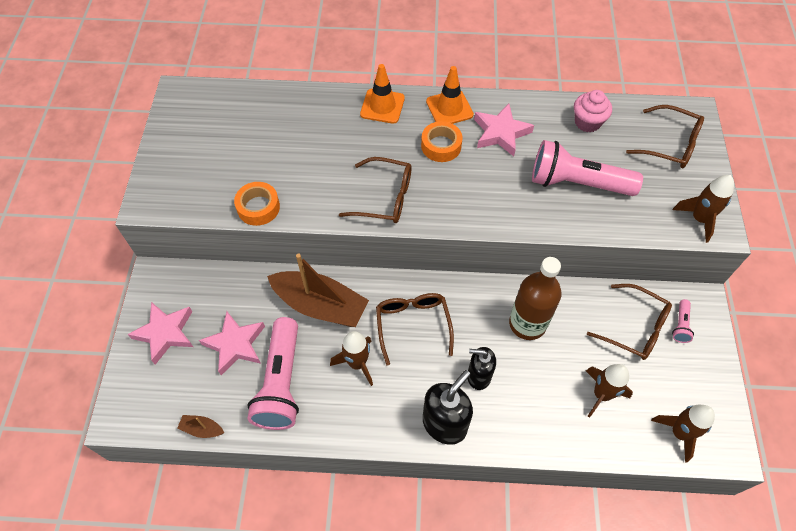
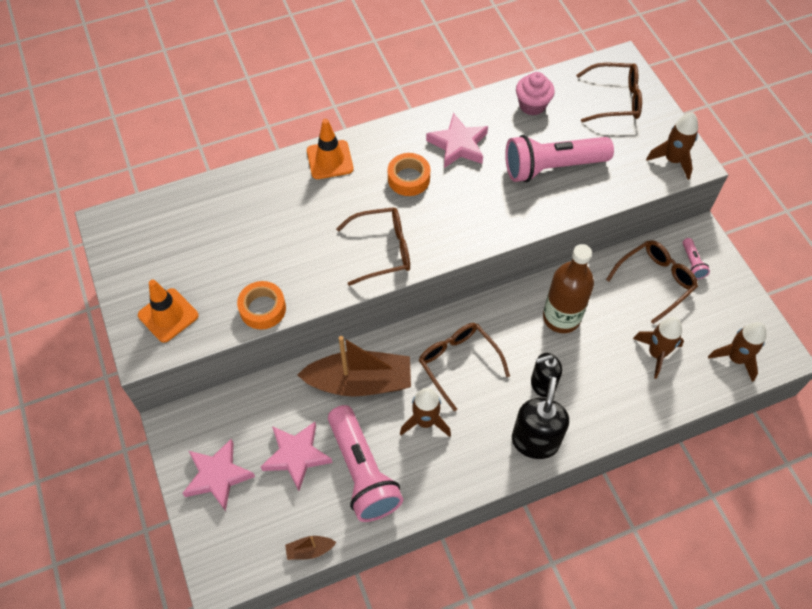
camera: 25 degrees left, 0 degrees up
(449, 108) = (396, 138): orange traffic cone -> orange traffic cone (168, 315)
(634, 327) = (654, 282): brown glasses -> brown glasses turned 45 degrees counterclockwise

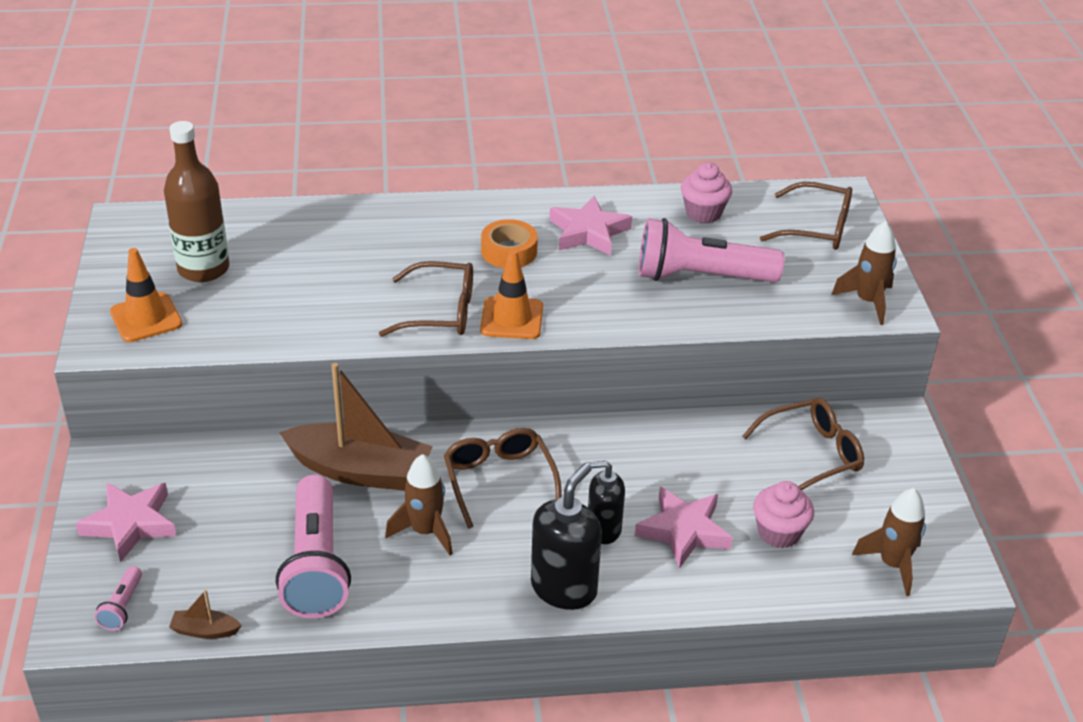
camera: 15 degrees right, 20 degrees down
(262, 309) = (262, 336): orange tape -> none
(296, 456) = (240, 527): pink star -> pink star (683, 531)
(330, 160) = (420, 215): orange traffic cone -> orange traffic cone (512, 318)
(561, 317) = (662, 464): brown bottle -> brown bottle (203, 269)
(656, 354) = (779, 533): brown rocket -> pink cupcake
(692, 263) = (873, 446): pink flashlight -> pink flashlight (122, 607)

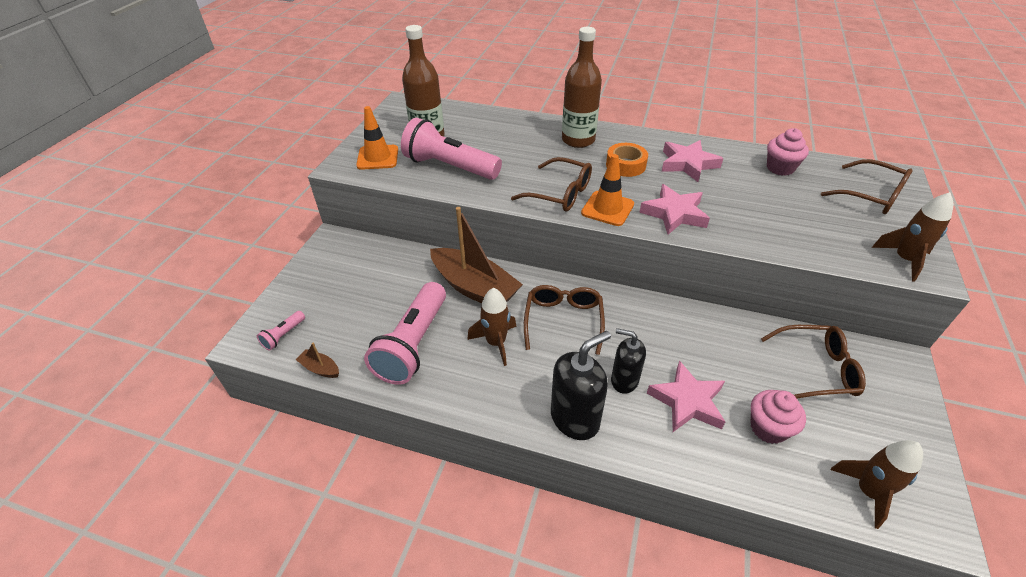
camera: 25 degrees right, 5 degrees up
(130, 524) = (321, 283): pink star -> pink star (674, 214)
(427, 227) = (578, 140): none -> brown bottle
(701, 277) = (763, 211): pink flashlight -> pink flashlight (450, 167)

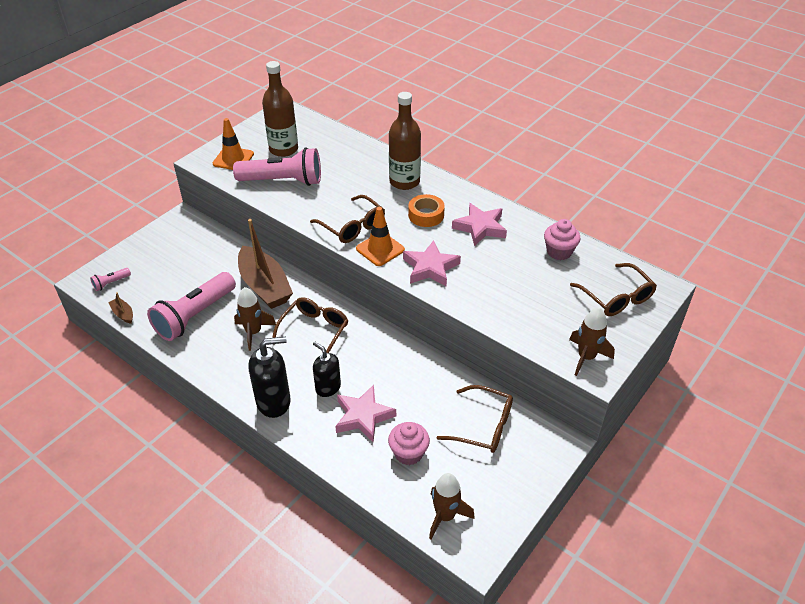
camera: 20 degrees right, 0 degrees up
(450, 167) = (283, 181): pink flashlight -> pink flashlight turned 135 degrees clockwise

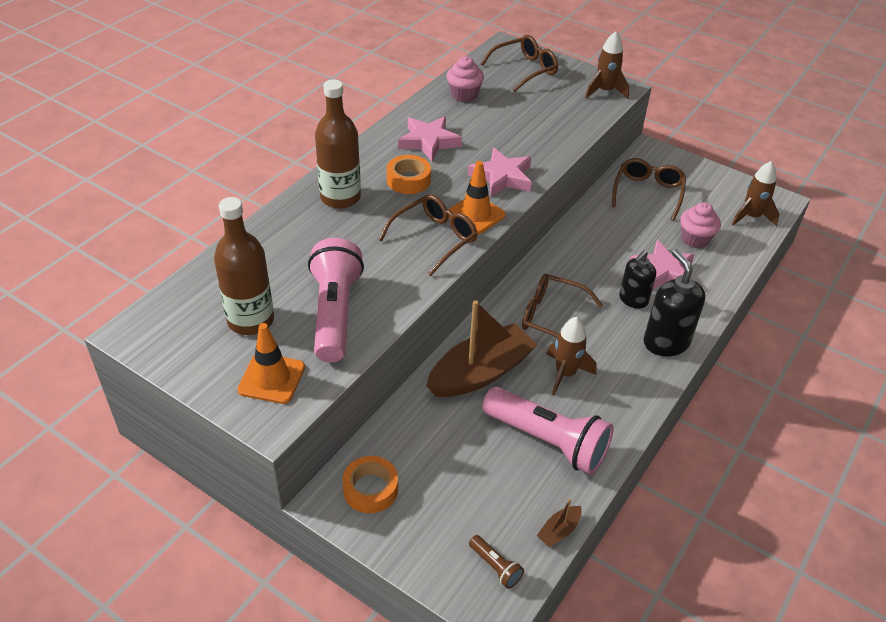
camera: 95 degrees left, 0 degrees up
(111, 283) = (495, 566): pink flashlight -> brown flashlight
(184, 233) = (370, 489): none -> orange tape

